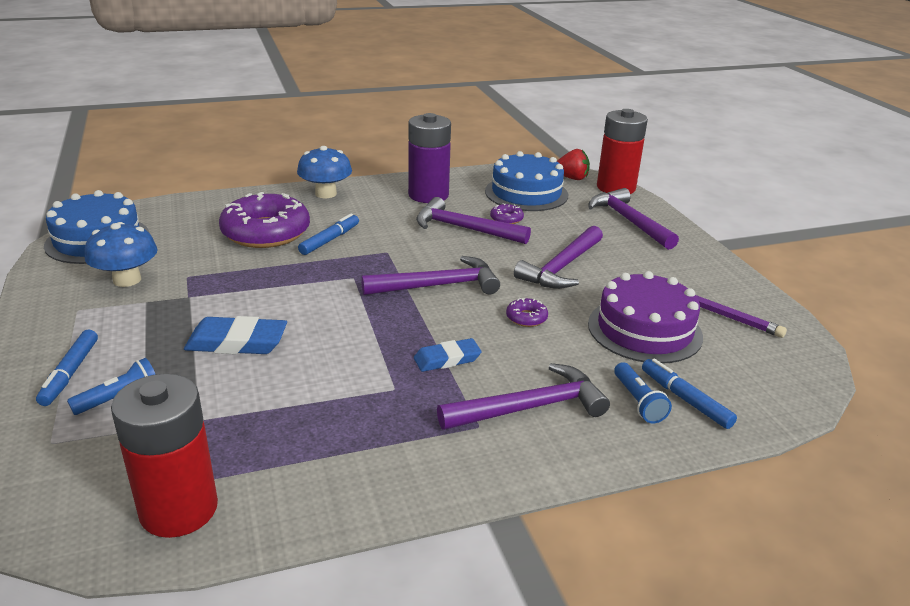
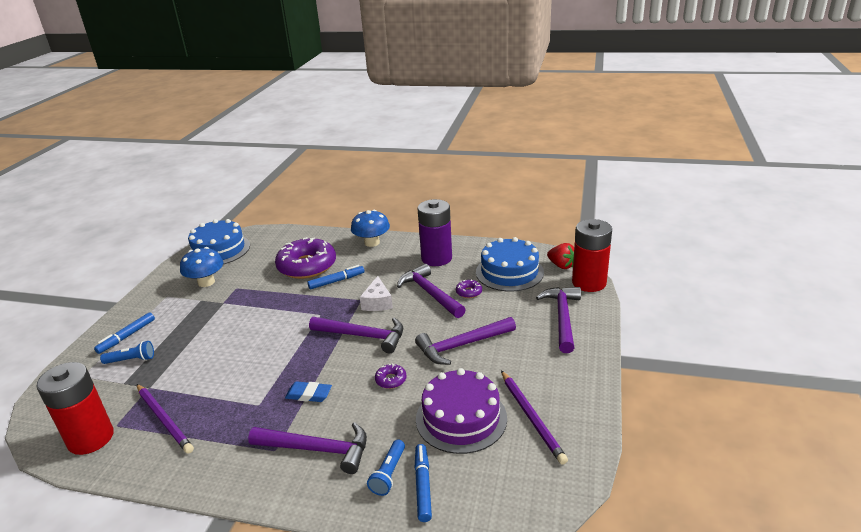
camera: 35 degrees right, 0 degrees up
(237, 342) = (215, 342): blue eraser -> none
(275, 447) = (164, 419): none -> purple pencil
(412, 250) = (377, 302): none -> white cheese

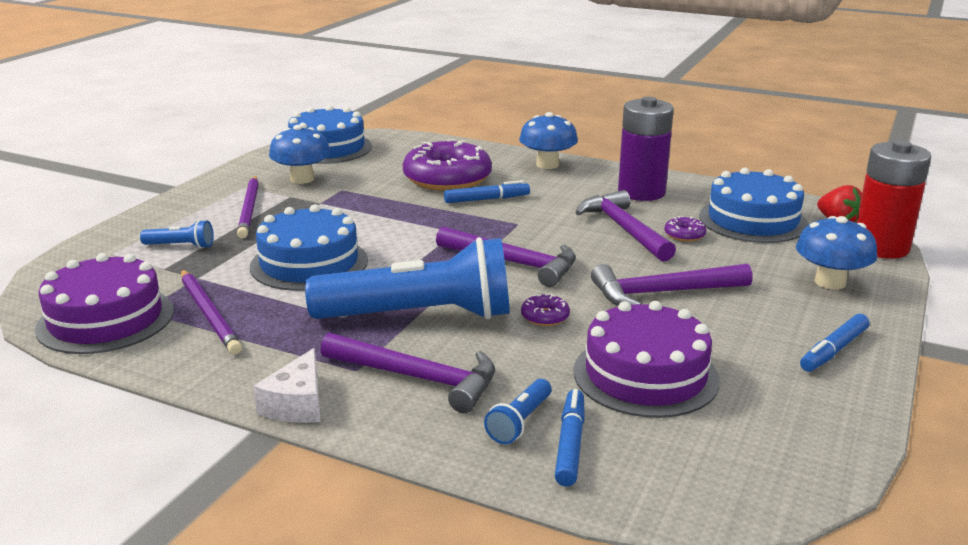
camera: 10 degrees right, 5 degrees down
(91, 438) = (106, 319): red battery -> purple cake
(127, 336) = (181, 221): blue marker -> blue marker (833, 350)
(225, 360) = (309, 263): none -> blue cake
(309, 394) = (419, 316): blue eraser -> blue flashlight
(377, 302) = (542, 229): white cheese -> white cheese (297, 404)
(531, 417) = (760, 391): purple pencil -> purple pencil (249, 209)
(562, 318) = (830, 282): purple hammer -> blue mushroom

